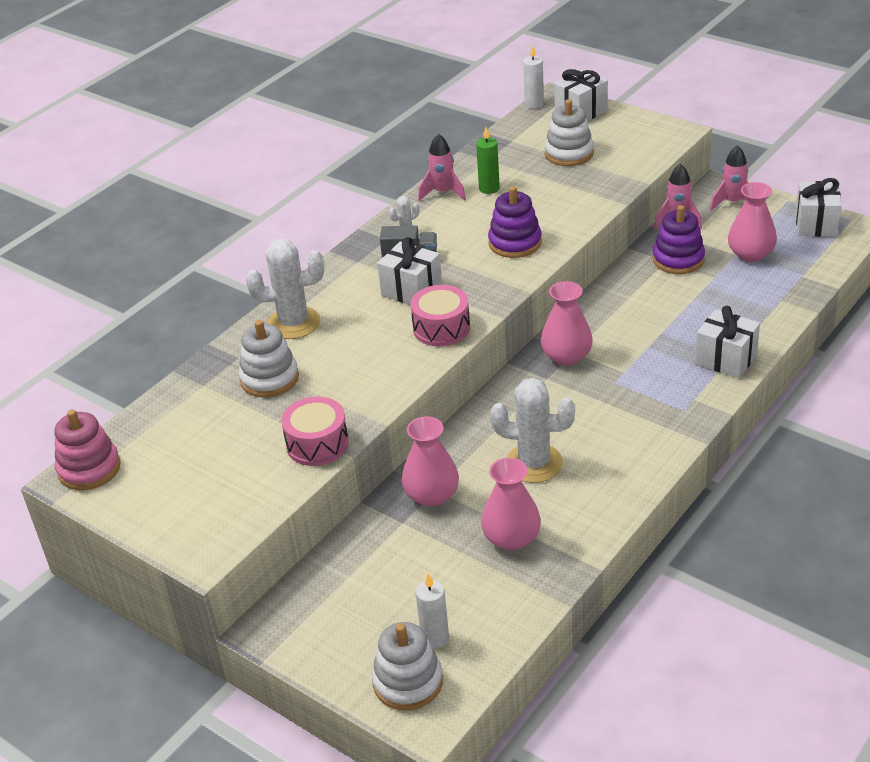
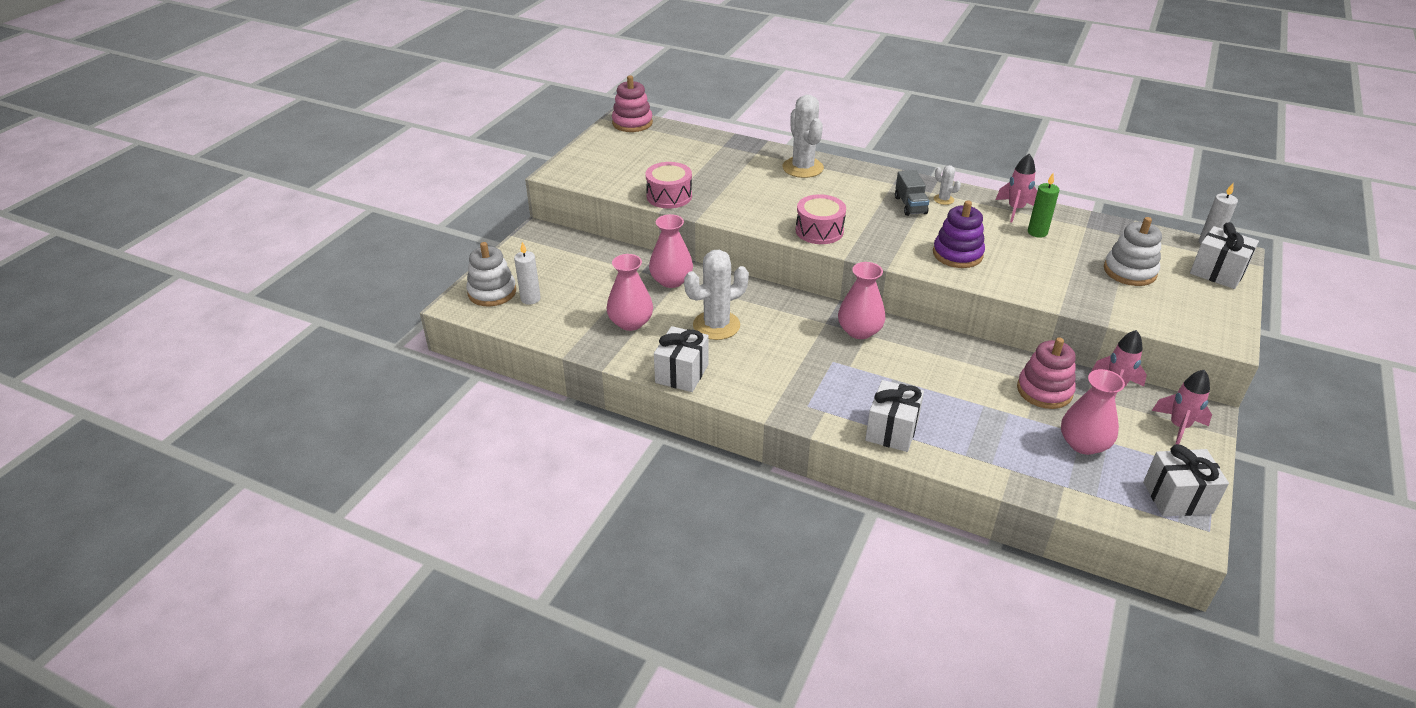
camera: 75 degrees right, 0 degrees up
(269, 378) = (735, 168): white stacking toy -> none
(411, 291) = (864, 211): white gift -> white gift (682, 373)
(534, 463) = (716, 325): white cactus -> white cactus turned 60 degrees clockwise
(678, 259) = (1044, 391): purple stacking toy -> pink stacking toy

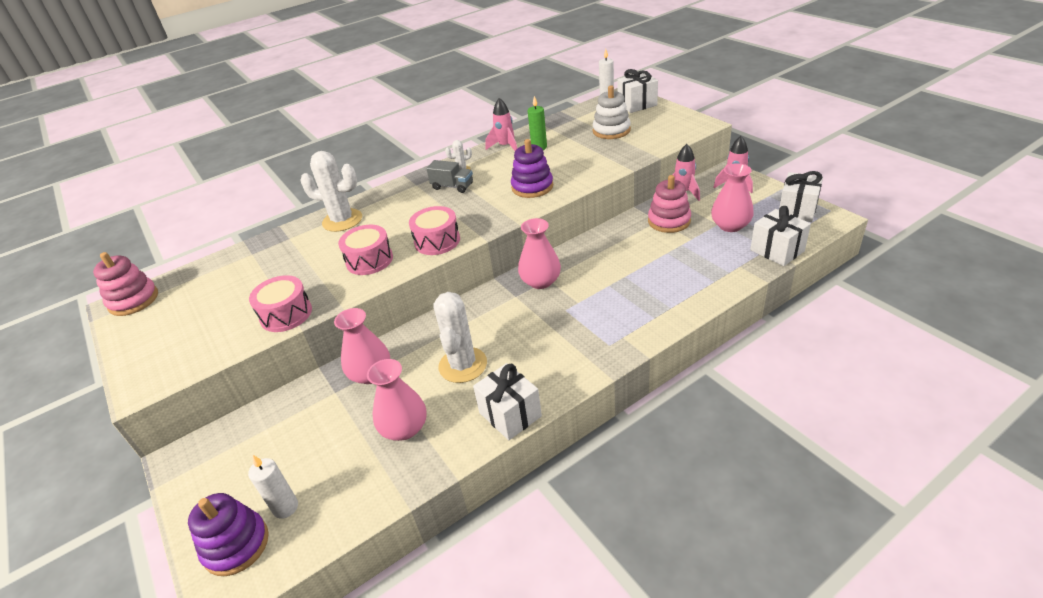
camera: 55 degrees left, 0 degrees up
(492, 292) = (236, 545): white stacking toy -> purple stacking toy
(763, 206) = (369, 260): none -> pink drum
(891, 430) = (667, 308): white gift -> white gift (777, 250)

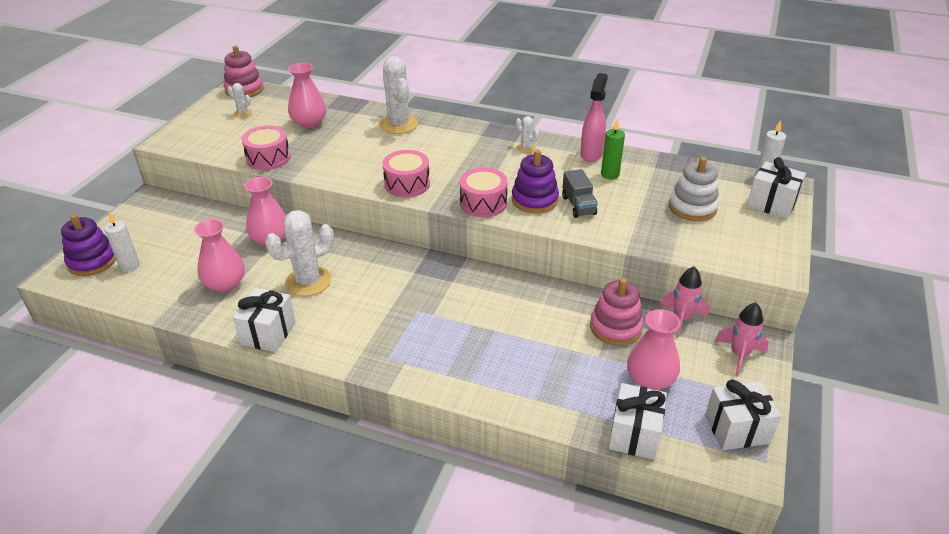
camera: 50 degrees right, 0 degrees up
(177, 312) = (243, 113): none -> white cactus
(369, 260) = (356, 163): pink drum -> pink drum (483, 203)
(452, 186) = (495, 155): grey truck -> grey truck (578, 205)
(505, 146) = (591, 154): pink rocket -> pink spray bottle
(540, 281) = (445, 278): pink vase -> pink vase (309, 123)

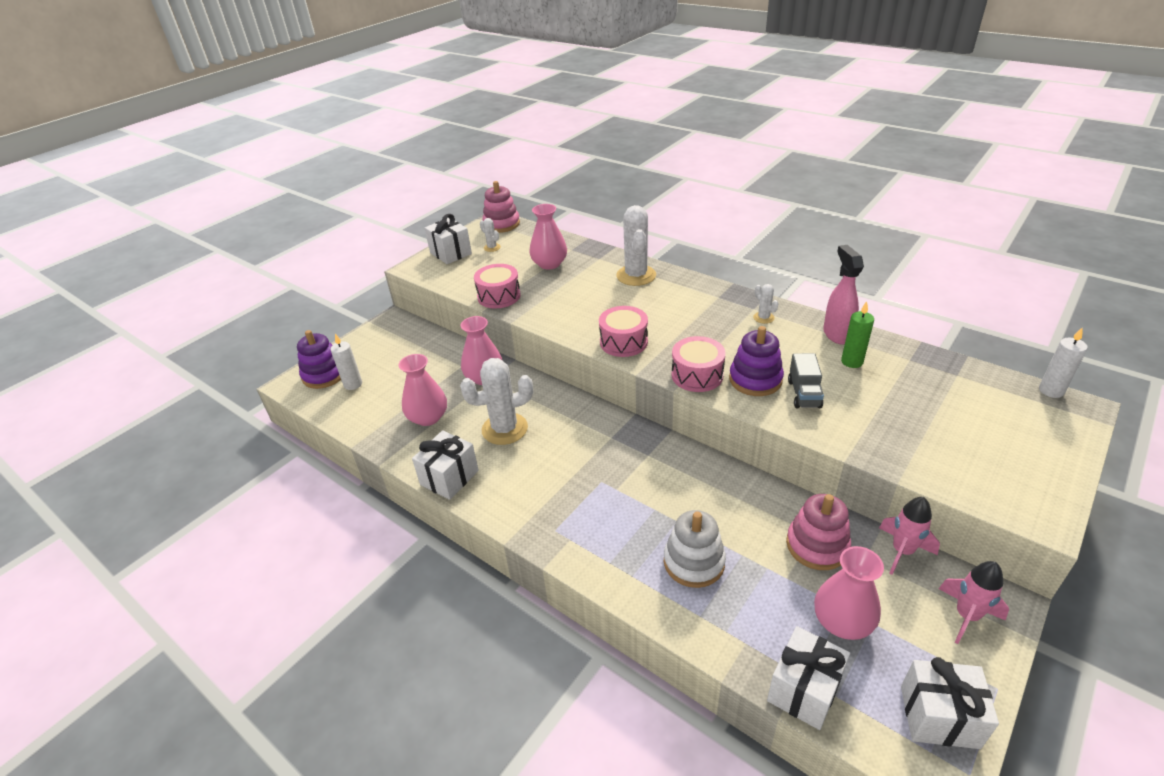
camera: 20 degrees right, 0 degrees up
(591, 154) = (836, 334): pink spray bottle -> pink spray bottle turned 45 degrees counterclockwise
(692, 207) = (944, 417): white stacking toy -> white stacking toy (694, 562)
(771, 204) = (1052, 428): white gift -> white gift (451, 253)

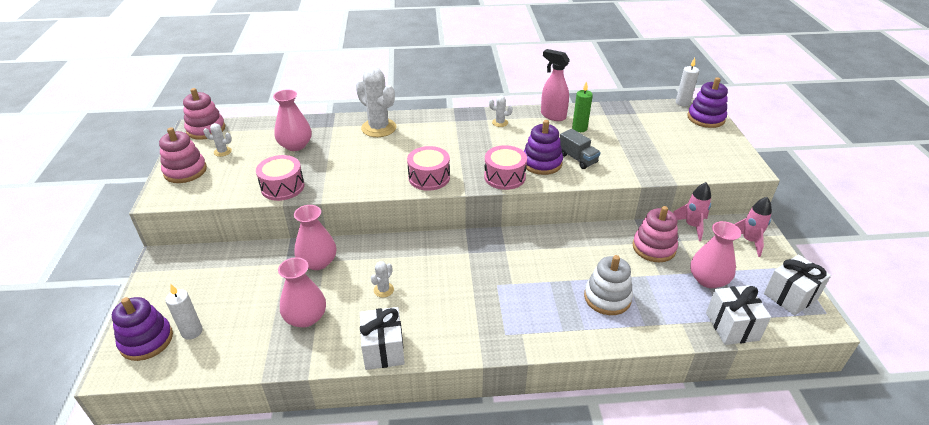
camera: 45 degrees left, 0 degrees up
(451, 253) = (185, 171): white gift -> pink stacking toy
(505, 429) = (383, 290): white cactus -> white cactus, size x0.47
(1062, 425) = (706, 118): none -> purple stacking toy

